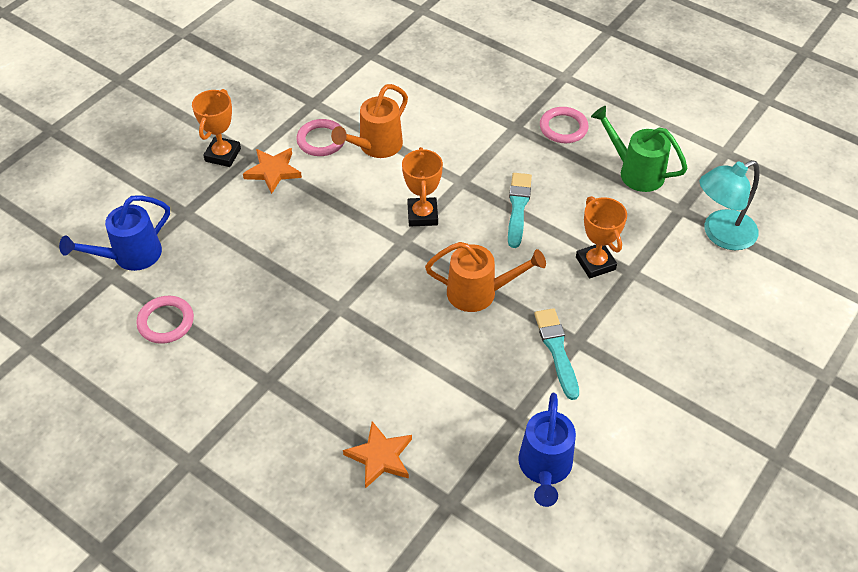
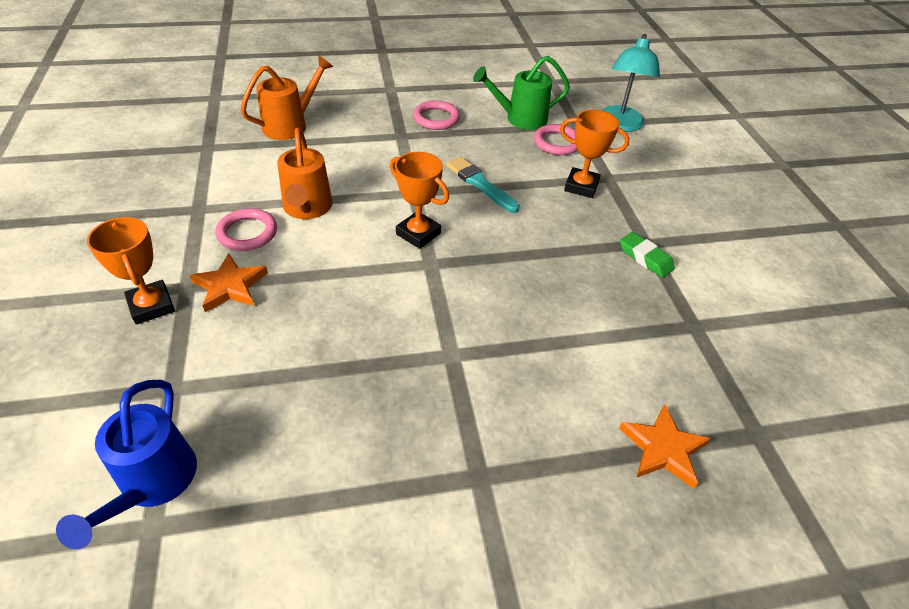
camera: 50 degrees left, 5 degrees down
(166, 322) = (292, 517): pink ring -> pink ring (557, 143)
(479, 293) = (540, 258): orange watering can -> orange watering can (291, 125)
(544, 468) = (763, 345): blue watering can -> none
(556, 350) = (645, 258): turquoise brush -> green eraser

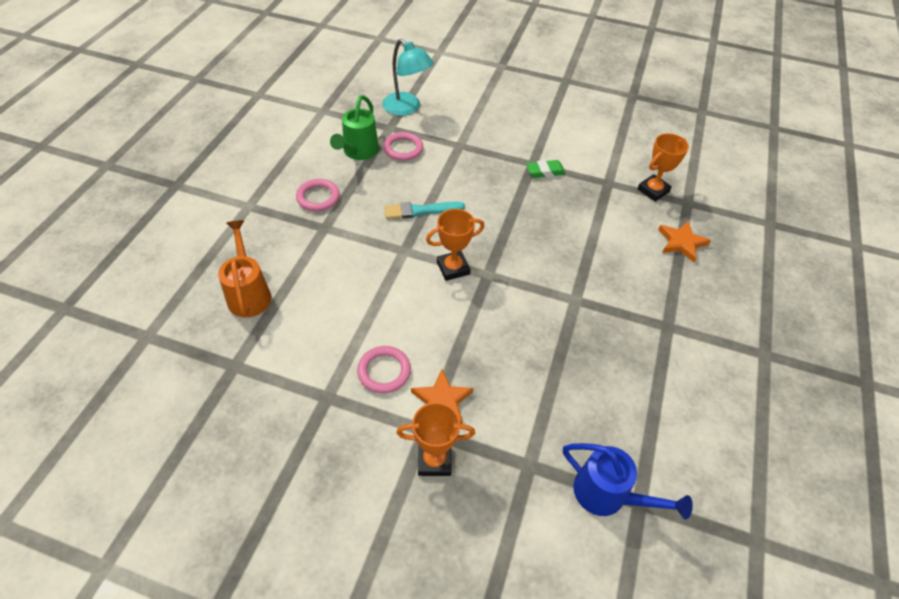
camera: 60 degrees left, 5 degrees up
(307, 209) = (379, 322): orange watering can -> none
(581, 186) = (460, 162): orange trophy -> orange trophy (653, 190)

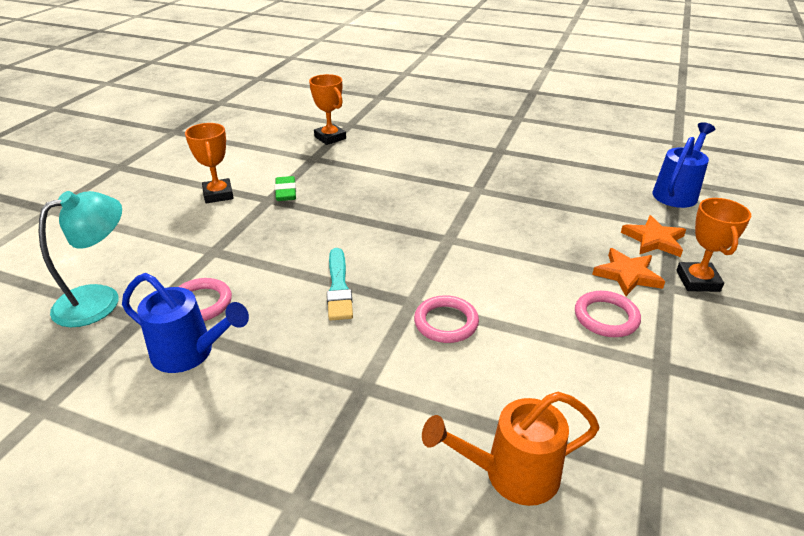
camera: 85 degrees left, 15 degrees down
(318, 197) = (291, 399): pink ring -> pink ring (446, 322)
(358, 152) = (190, 353): green watering can -> blue watering can
(453, 268) = (441, 263): orange trophy -> orange trophy (218, 194)
(681, 243) = (401, 133): orange star -> orange star (654, 240)

